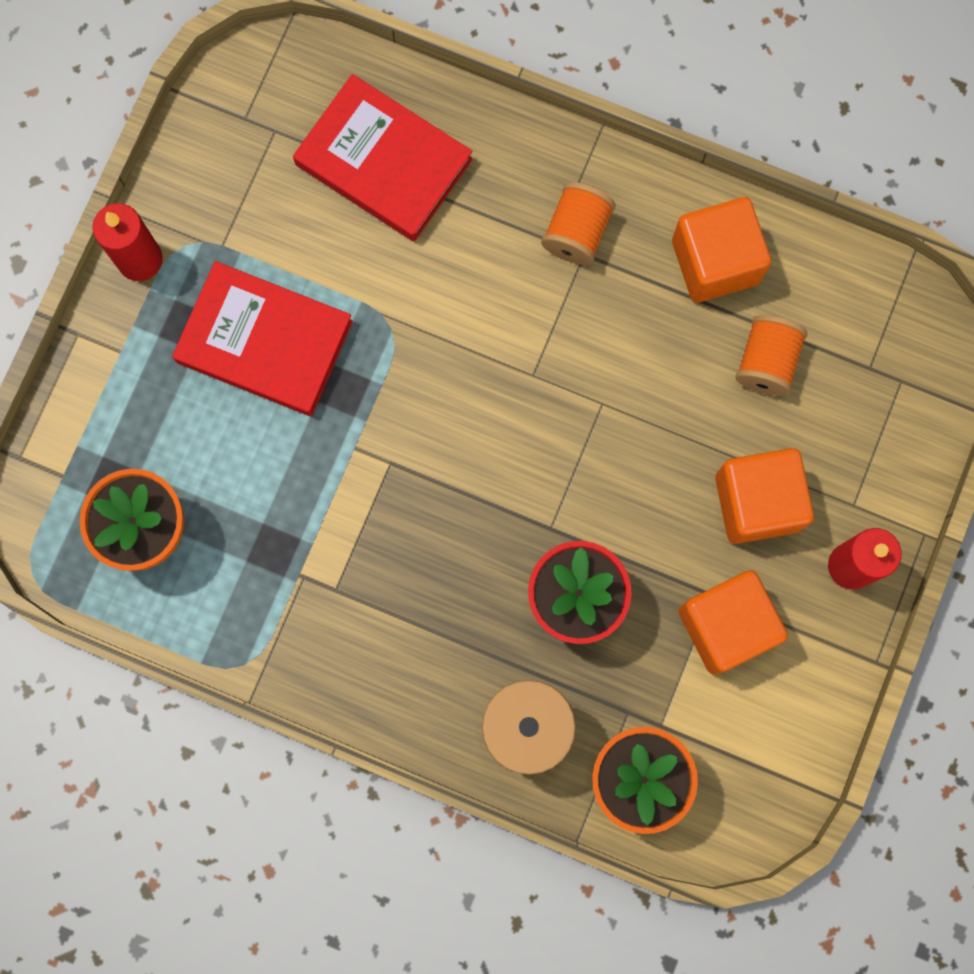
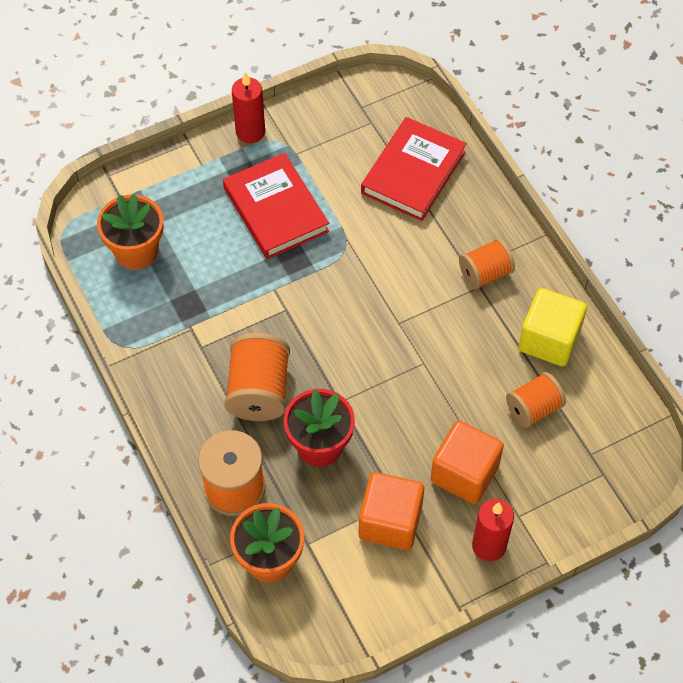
camera: 40 degrees right, 20 degrees down
(383, 162) = (413, 173): red book -> red book turned 45 degrees clockwise
(449, 589) = (259, 390): none -> orange spool
(715, 261) = (549, 340): orange cube -> yellow cube

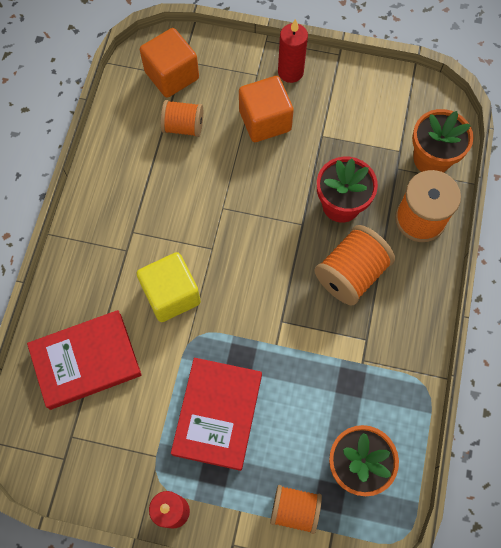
camera: 140 degrees left, 10 degrees up
(390, 522) = (337, 126): orange cube -> orange cube (172, 75)
(485, 273) = (119, 238): orange spool -> orange spool (294, 509)
(549, 340) = (127, 160): yellow cube -> yellow cube (171, 295)

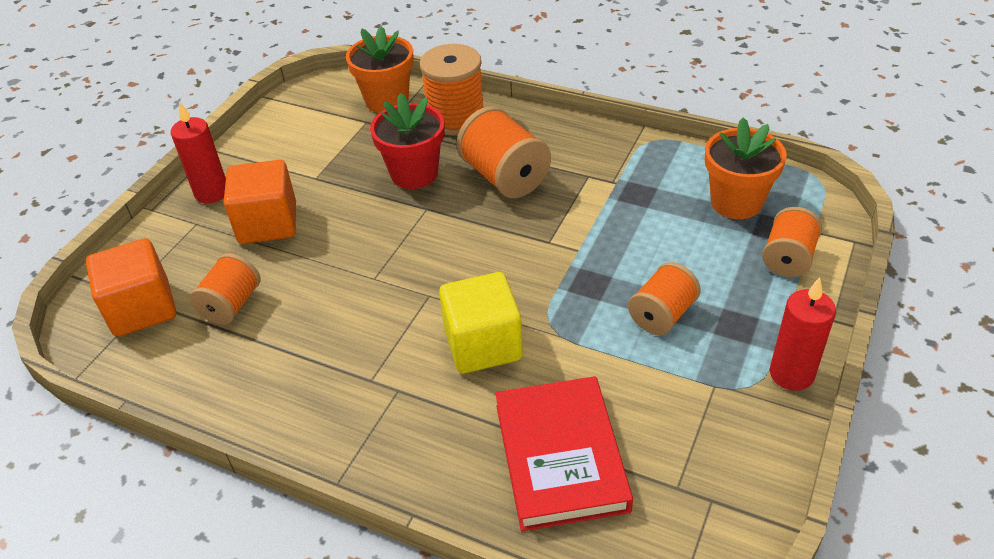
camera: 75 degrees left, 25 degrees down
(217, 414) = (662, 315): red book -> orange spool

